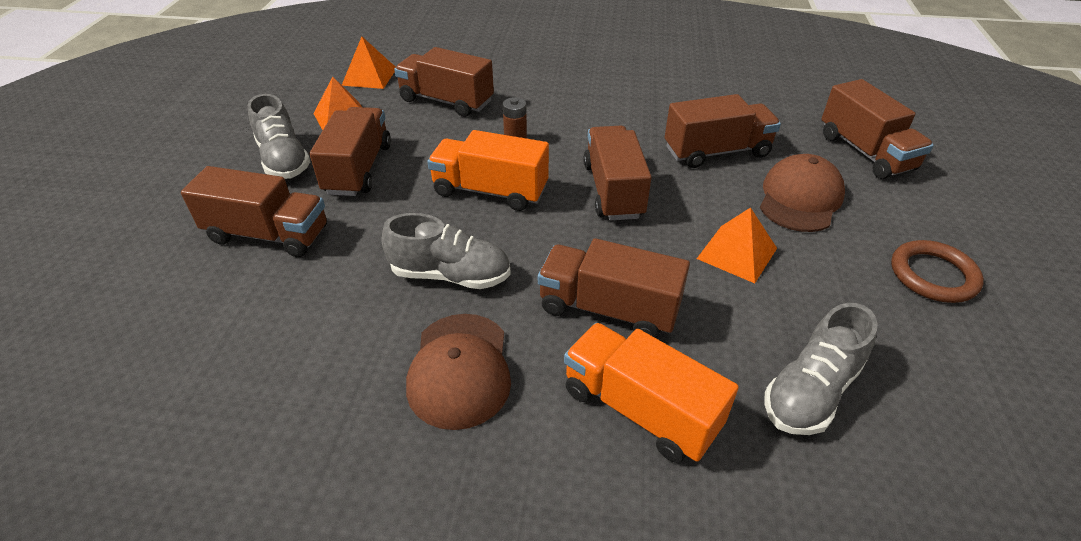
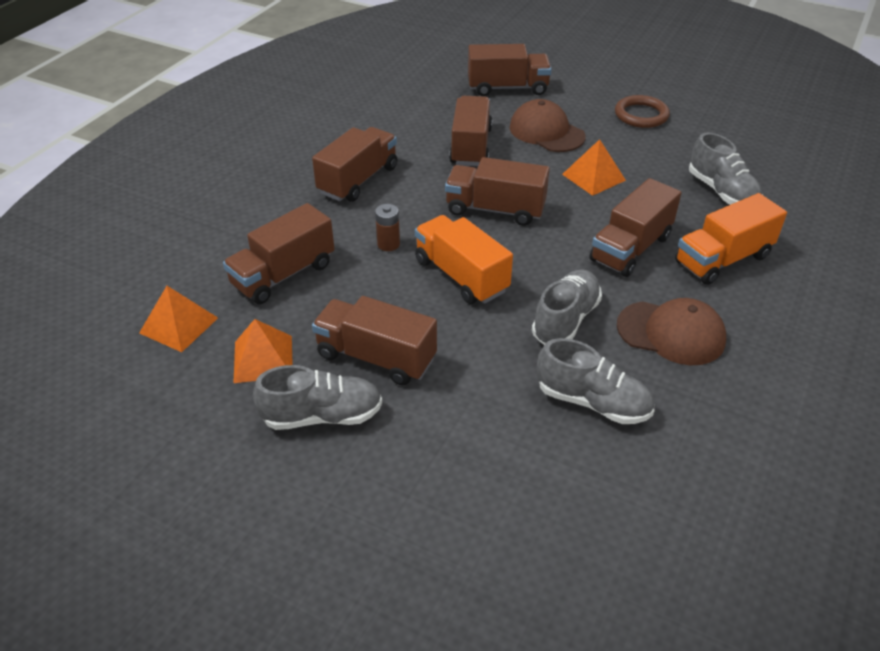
camera: 70 degrees left, 0 degrees up
(268, 235) = (458, 436): brown truck -> brown truck (358, 180)
(326, 317) = (592, 402): none -> grey shoe
(490, 191) = (461, 276): orange truck -> orange truck turned 105 degrees clockwise

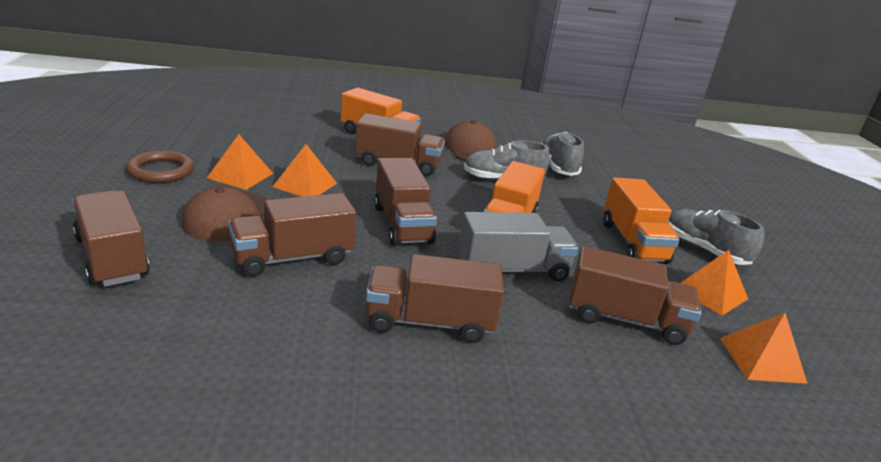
camera: 125 degrees left, 15 degrees down
(376, 357) = (633, 242): brown truck -> orange truck
(388, 244) = (512, 269): brown battery -> grey truck
(623, 148) = (240, 175): none -> orange pyramid
(722, 192) = (288, 137): grey shoe -> none

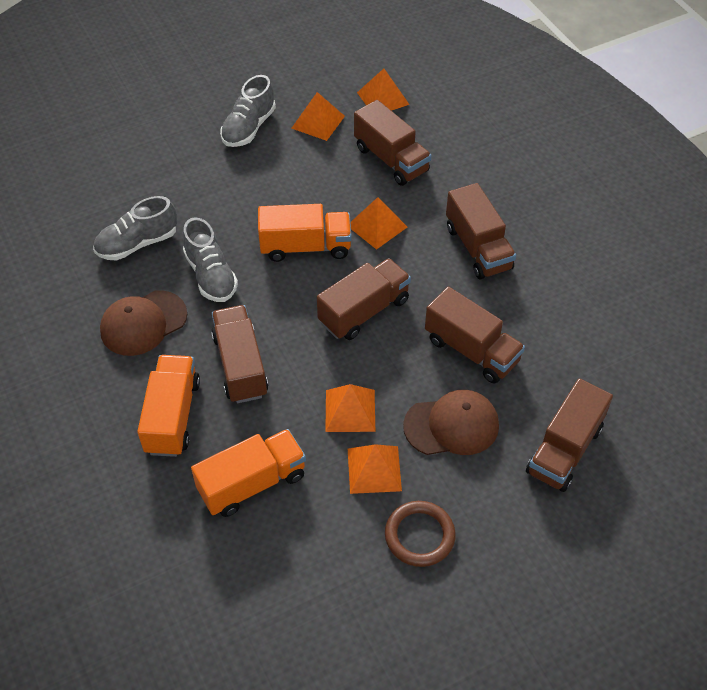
camera: 110 degrees left, 25 degrees up
(512, 269) = (377, 226): grey truck -> orange pyramid
(625, 319) = (391, 159): brown truck -> brown truck turned 150 degrees clockwise
(633, 242) = (271, 168): orange truck -> orange truck (252, 483)

